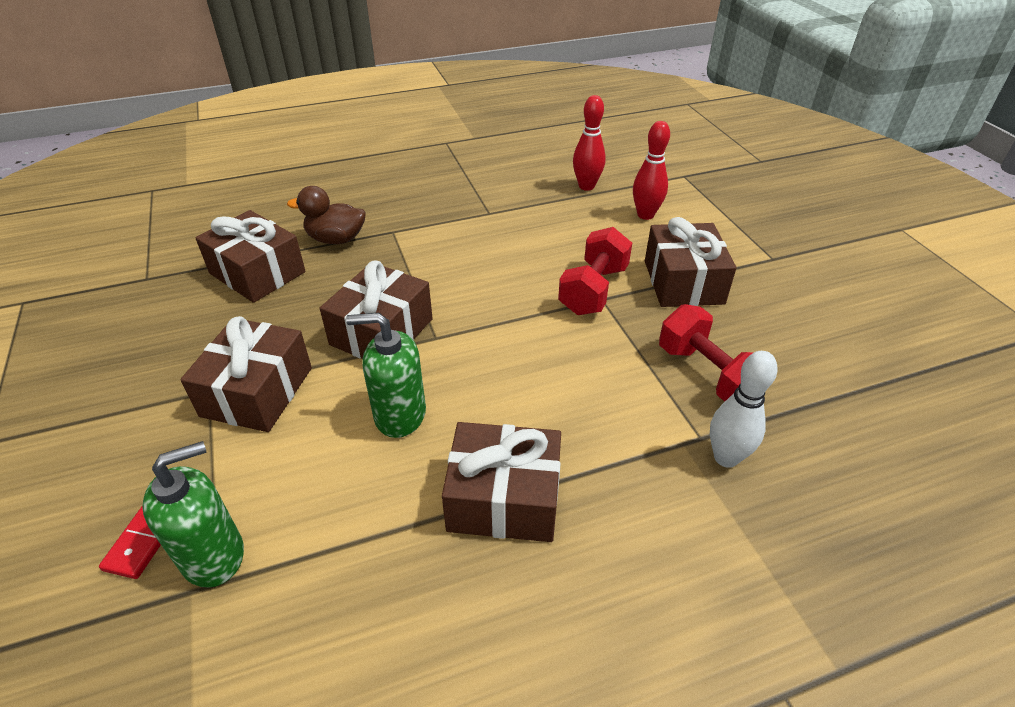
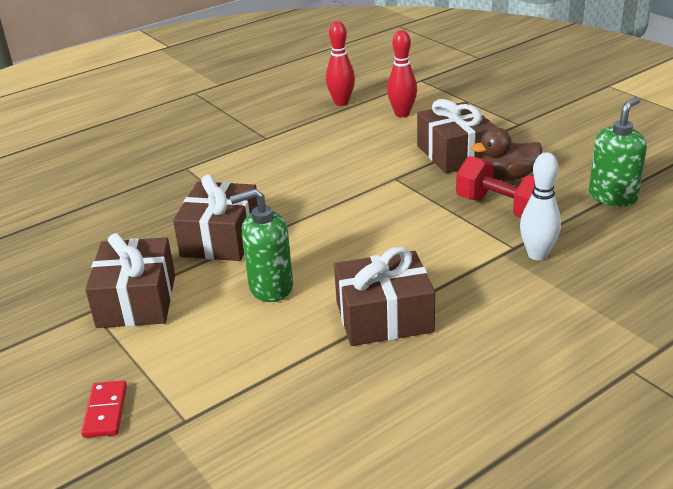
camera: 15 degrees left, 10 degrees down
(214, 555) = (172, 406): green soap dispenser -> green soap dispenser (613, 197)
(257, 273) = (78, 222): brown gift -> none
(336, 239) = (137, 183): brown duck -> brown duck (507, 177)
(593, 290) = (385, 173): red dumbbell -> none

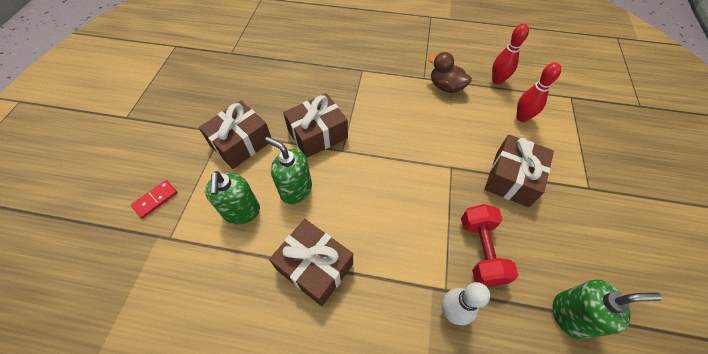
camera: 45 degrees right, 25 degrees up
(238, 341) = (241, 212): none -> green soap dispenser
(507, 177) = (519, 228): brown duck -> brown duck (445, 87)

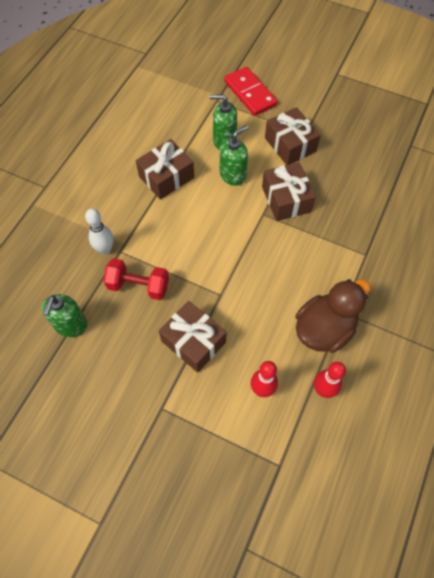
camera: 105 degrees right, 5 degrees up
(155, 200) = (250, 93): red domino -> red domino, size x1.93
(445, 87) = (324, 329): brown duck -> brown duck, size x1.60

